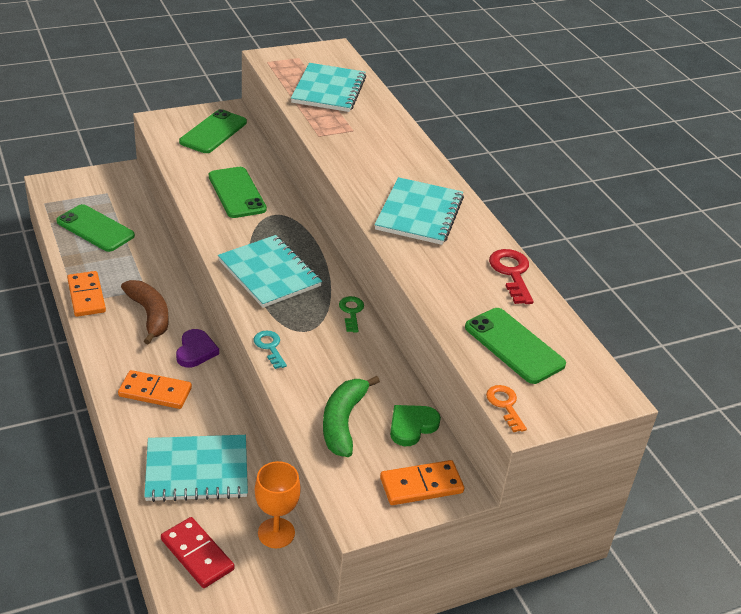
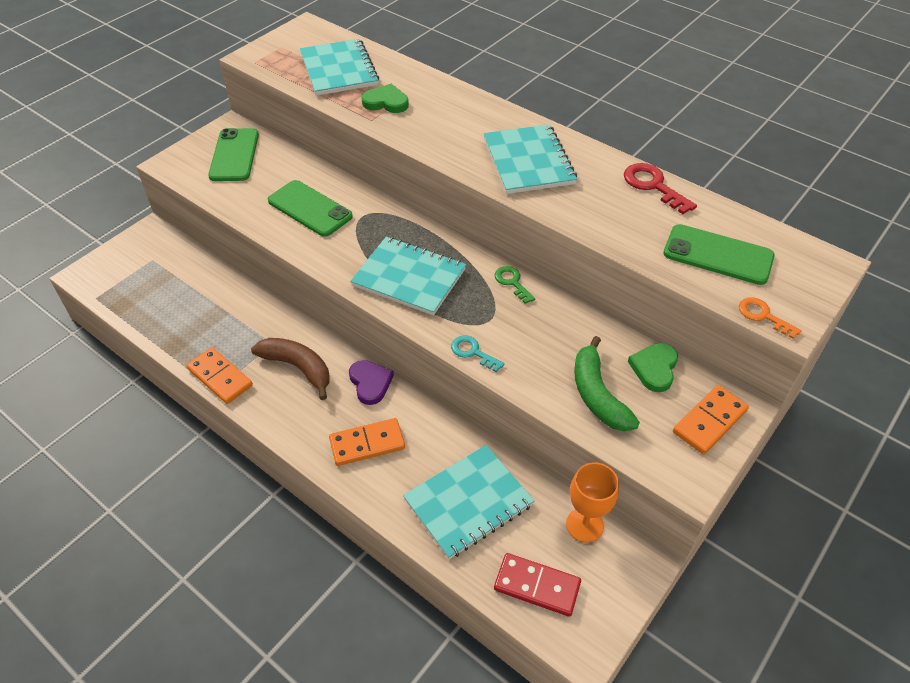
camera: 25 degrees left, 10 degrees up
(95, 229) = (171, 302): green phone -> none
(343, 127) = (386, 102): none -> green heart

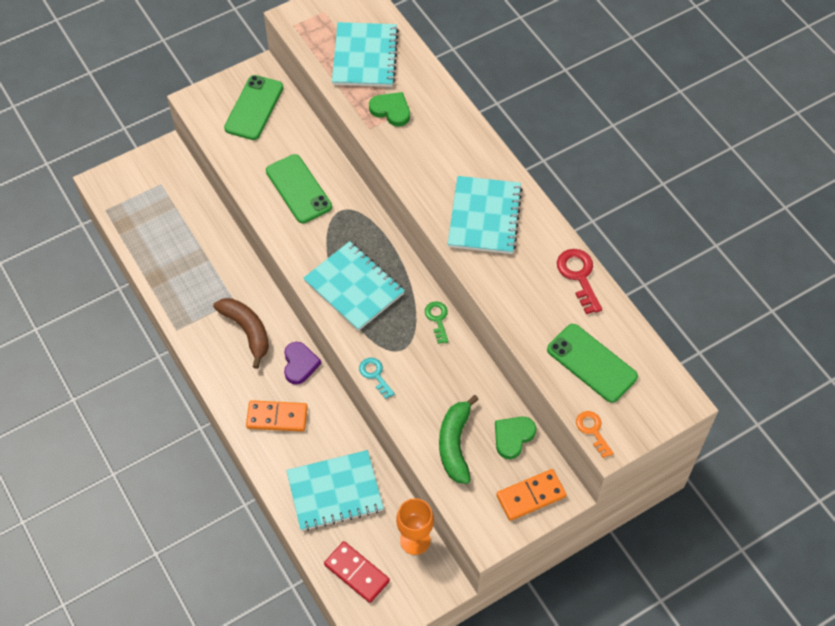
camera: 20 degrees right, 10 degrees up
(220, 377) = (183, 320): orange domino -> none

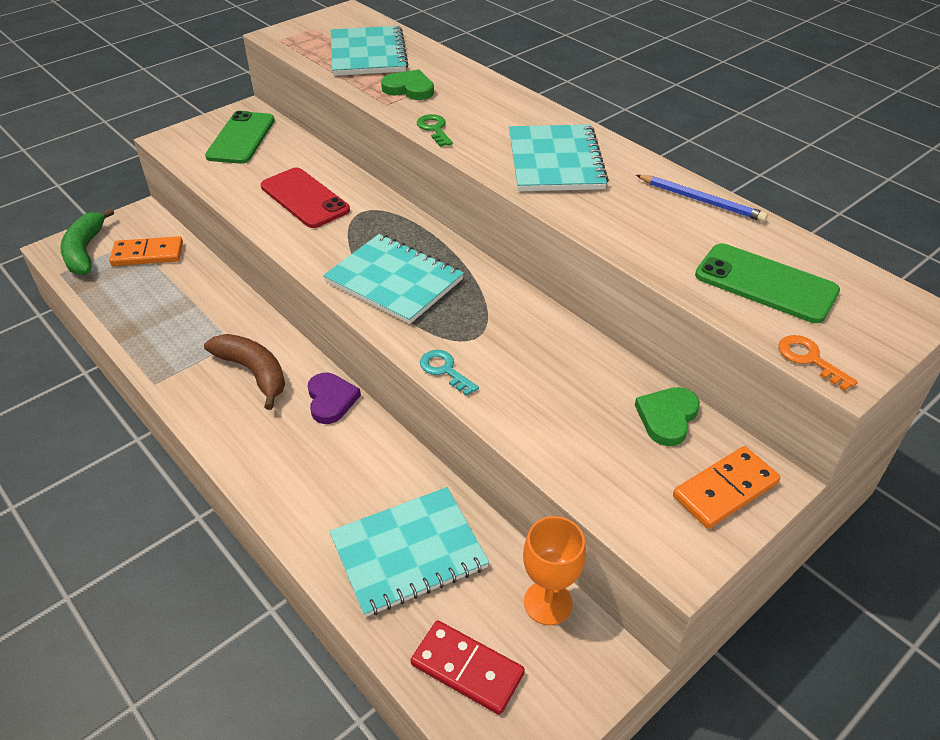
camera: 10 degrees left, 15 degrees down
(277, 417) = (307, 467): orange domino -> orange domino (147, 254)
(298, 189) = (305, 198): green phone -> red phone
(437, 319) = (515, 299): green key -> green key (434, 129)
(455, 444) = (586, 438): green banana -> green banana (85, 251)
(578, 276) = (701, 200): red key -> blue pencil

